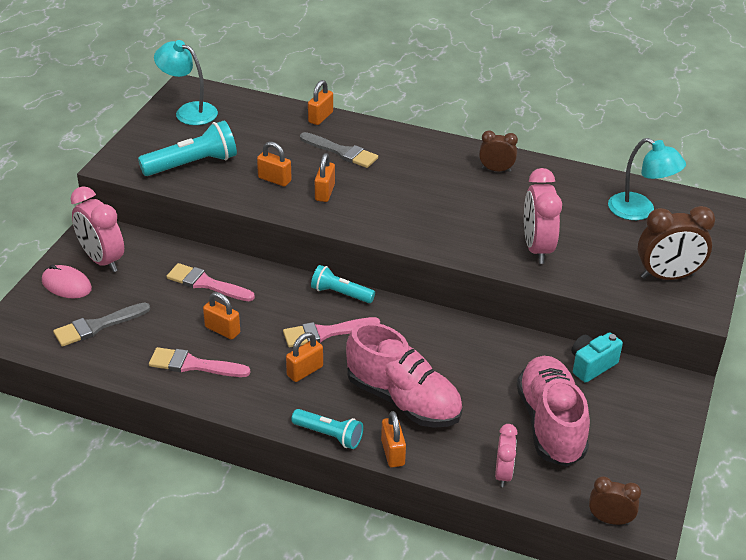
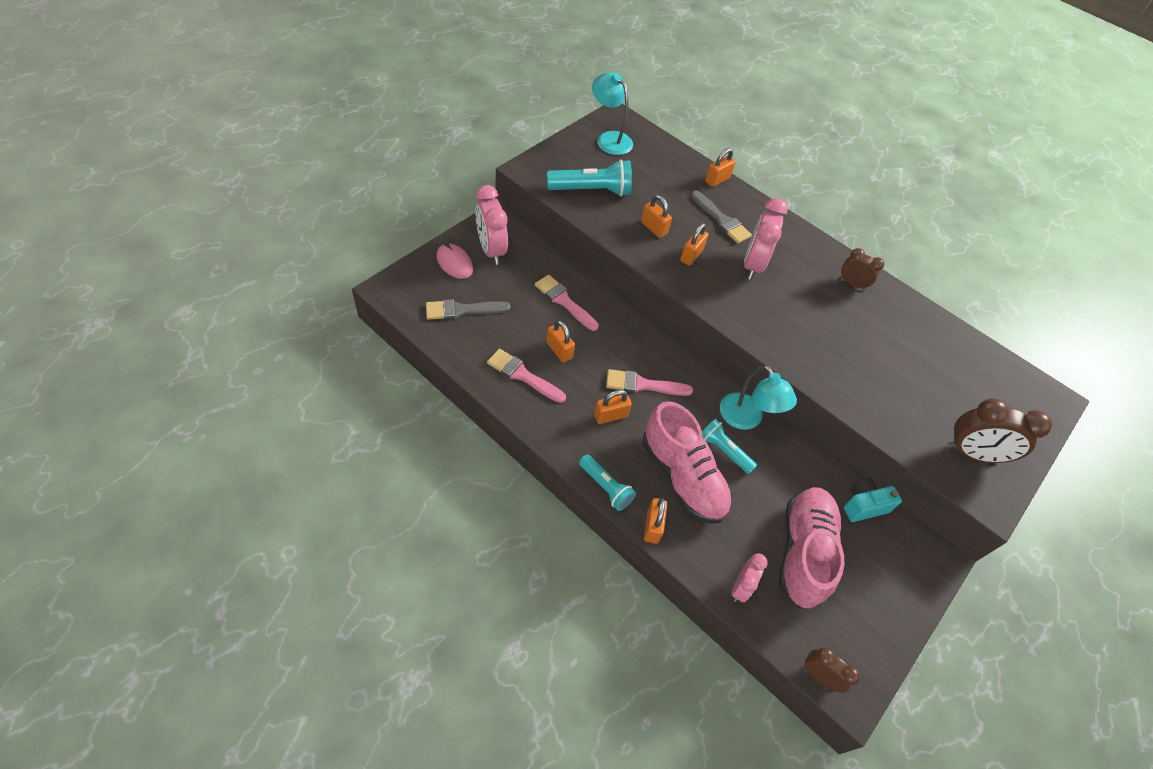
camera: 15 degrees right, 15 degrees up
(340, 294) = (670, 351): turquoise flashlight -> turquoise flashlight (724, 451)
(537, 248) = (858, 379): pink clock -> pink clock (752, 264)
(640, 211) = (971, 373): turquoise lamp -> turquoise lamp (746, 419)

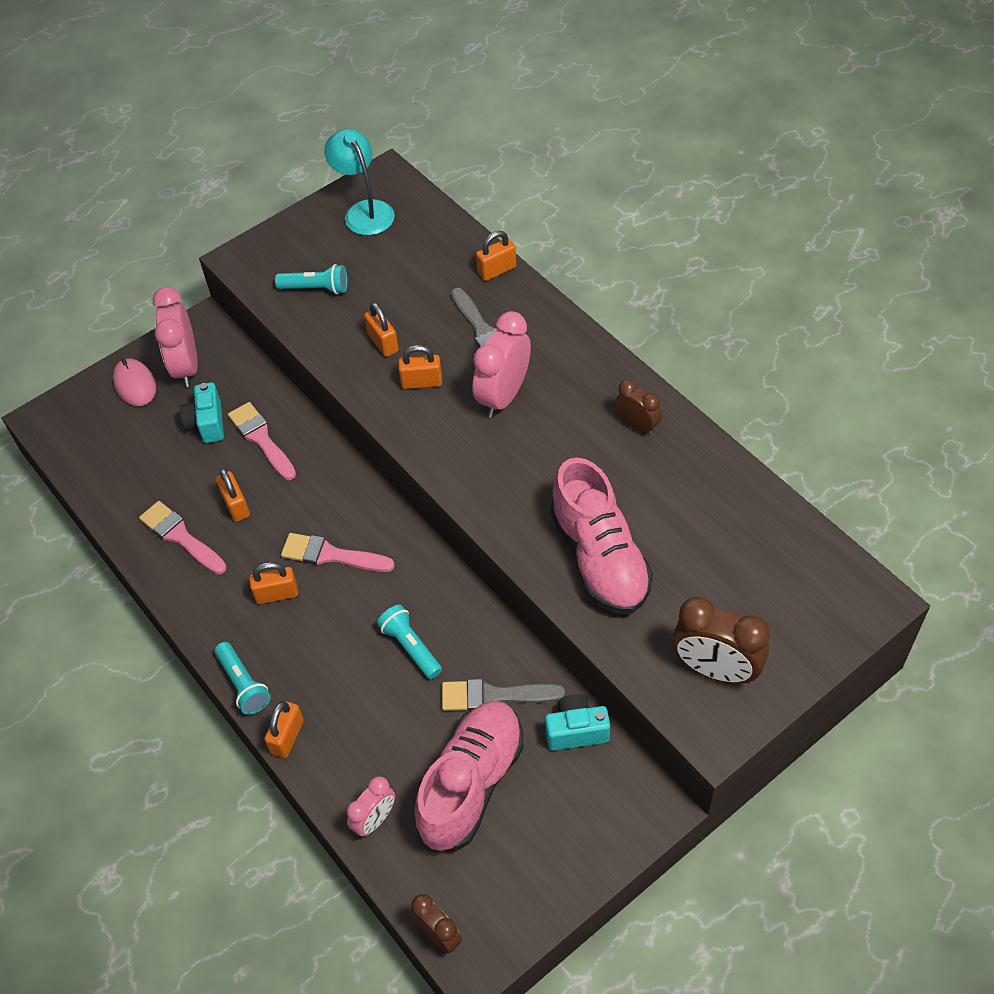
camera: 20 degrees right, 0 degrees up
(462, 310) = (128, 448): grey brush -> grey brush (494, 696)
(519, 291) = (207, 423): none -> turquoise camera
(592, 190) = (316, 288): turquoise flashlight -> turquoise flashlight, size x0.63
(682, 477) = (345, 677): pink shoe -> pink shoe (599, 558)
(691, 255) = (421, 382): orange padlock -> orange padlock turned 45 degrees clockwise
(746, 419) = (455, 607): turquoise lamp -> none

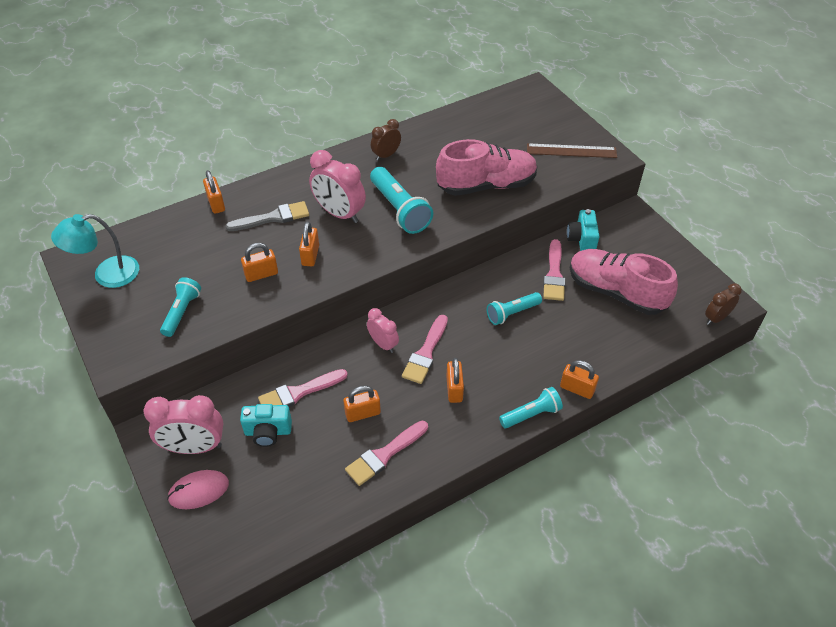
camera: 85 degrees left, 5 degrees down
(375, 820) = (641, 343): pink clock -> pink clock (383, 344)
(494, 696) = (554, 274): grey brush -> pink brush
(524, 460) = (400, 210): none -> turquoise flashlight
(715, 669) = (571, 151): brown clock -> brown ruler

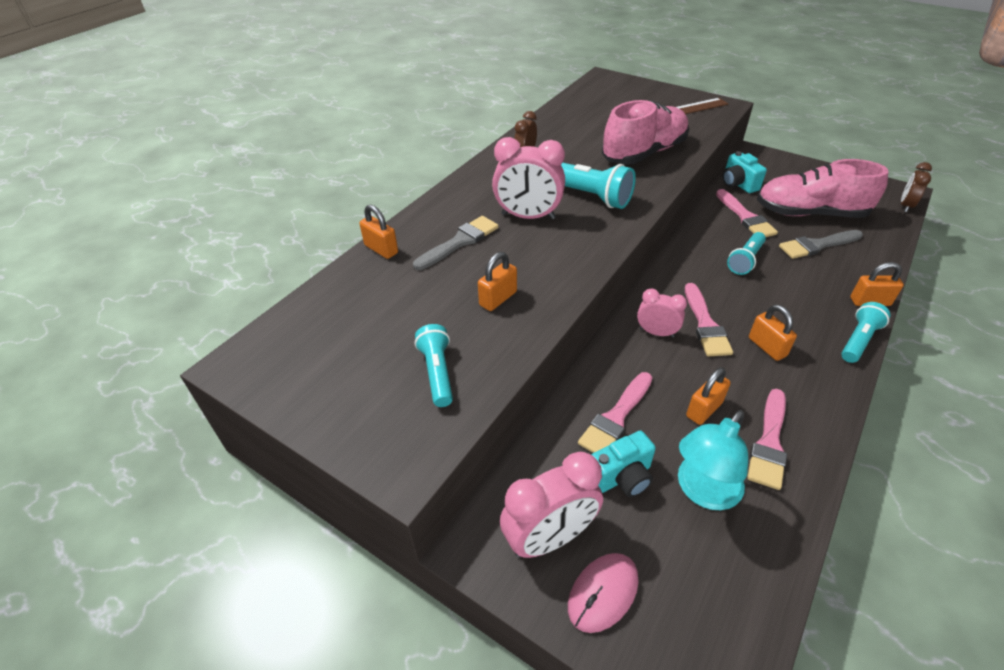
camera: 25 degrees left, 5 degrees down
(107, 274) = (300, 367): turquoise lamp -> turquoise lamp (703, 491)
(310, 255) = (535, 262): orange padlock -> none
(588, 324) = (817, 245): none -> grey brush

